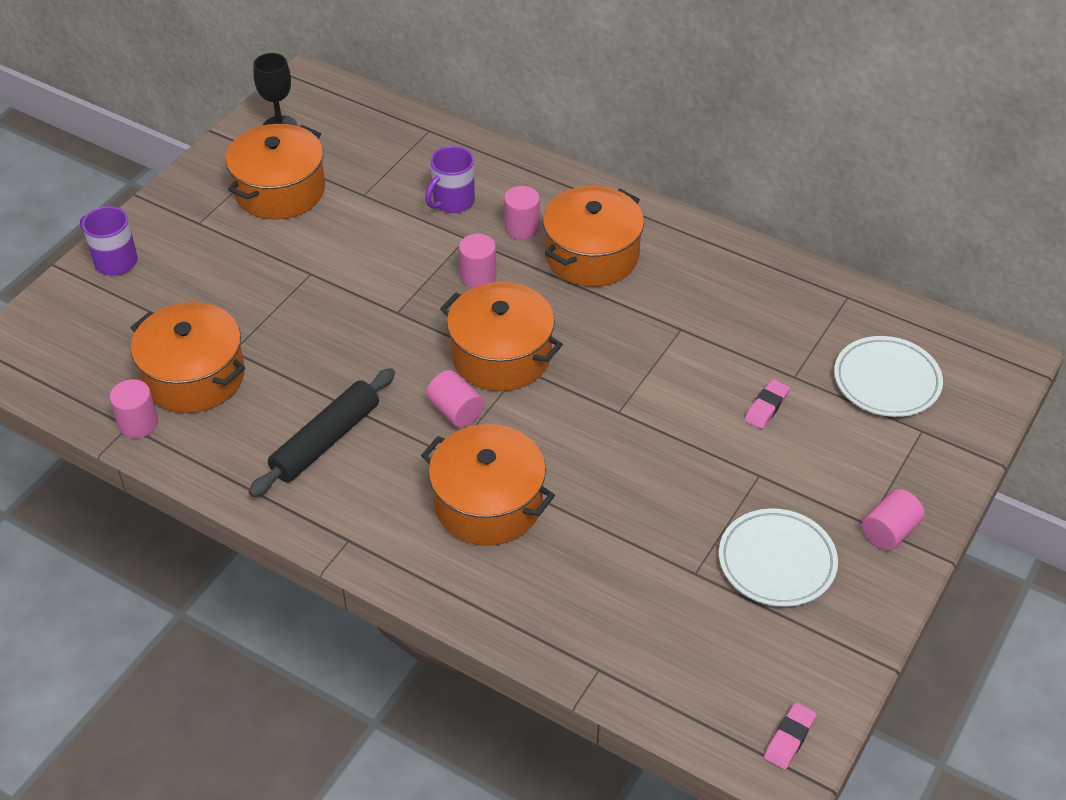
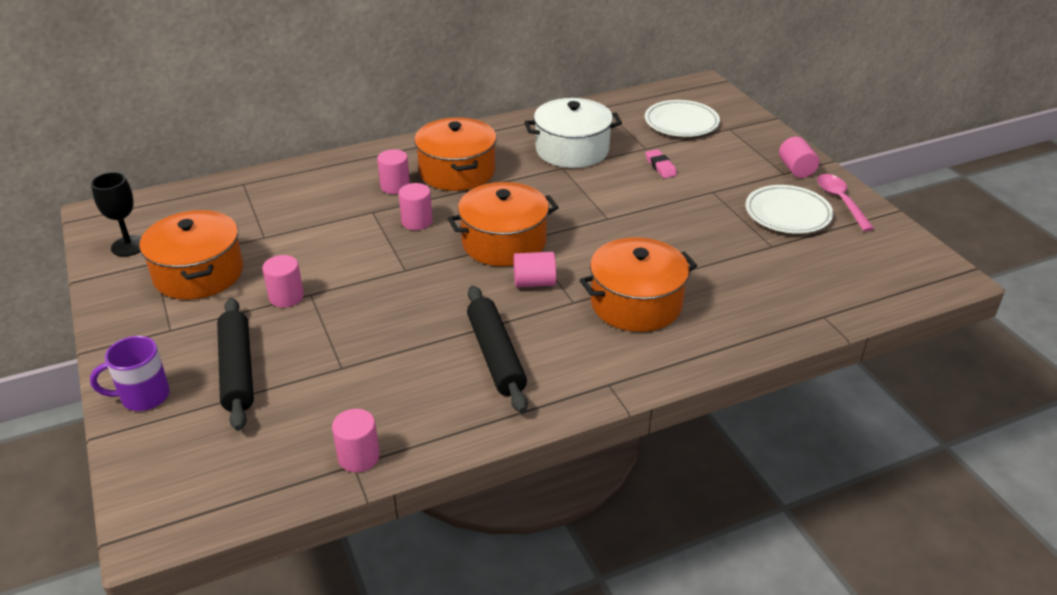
camera: 55 degrees left, 10 degrees down
(182, 292) = (237, 370): none -> black rolling pin
(194, 376) = (343, 401): orange pot -> none
(294, 261) = (286, 297): none -> pink cylinder
(452, 202) = (329, 203): purple mug -> none
(724, 318) = (572, 150): none -> white pot
(789, 738) = (929, 266): pink eraser -> none
(856, 603) = (841, 201): none -> pink spoon

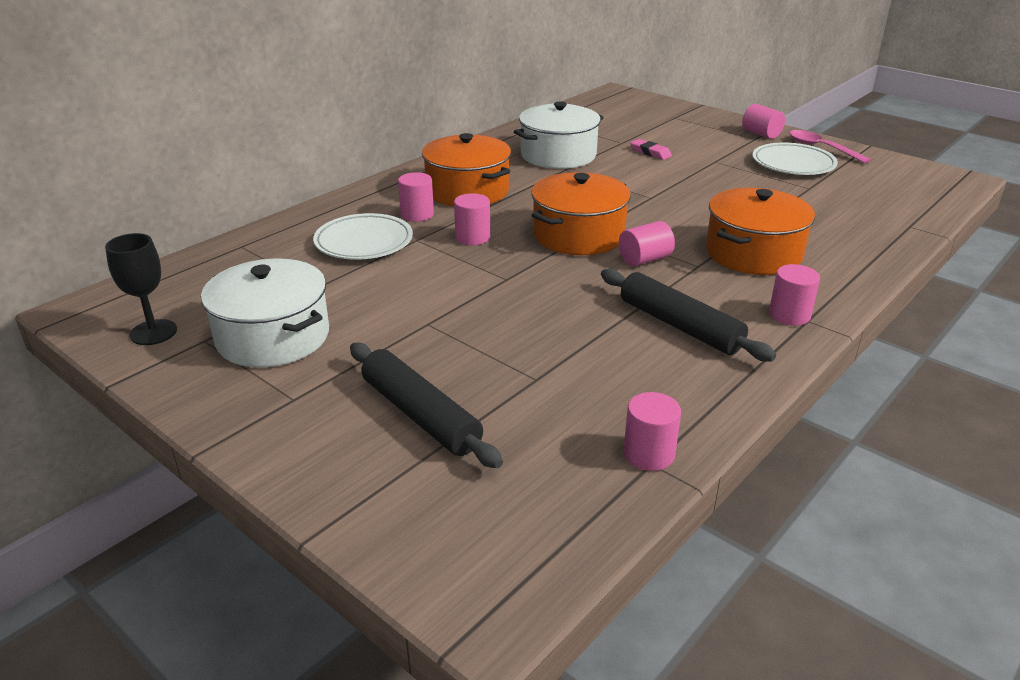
camera: 25 degrees left, 5 degrees down
(143, 396) = (330, 475): purple mug -> none
(198, 273) = (273, 337): orange pot -> white pot
(286, 297) = (403, 332): pink cylinder -> pink cylinder (789, 315)
(681, 123) = (630, 120): white plate -> white plate (364, 242)

